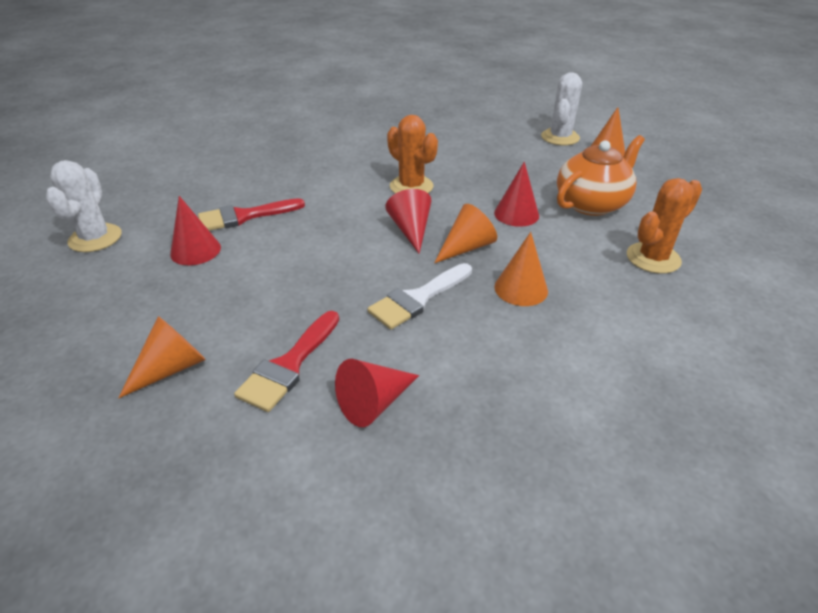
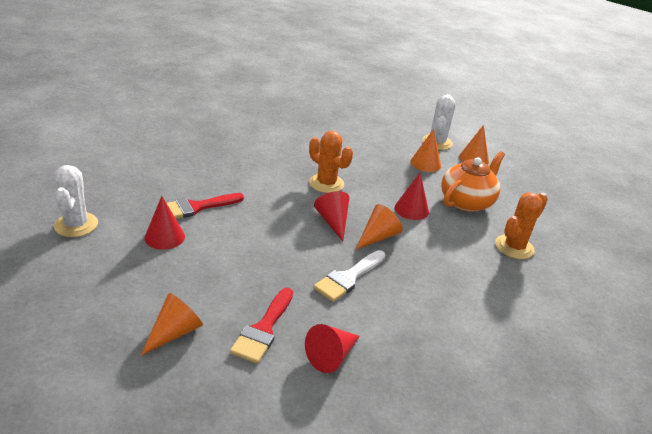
camera: 10 degrees left, 5 degrees down
(521, 288) = (422, 270): orange cone -> orange cone (425, 163)

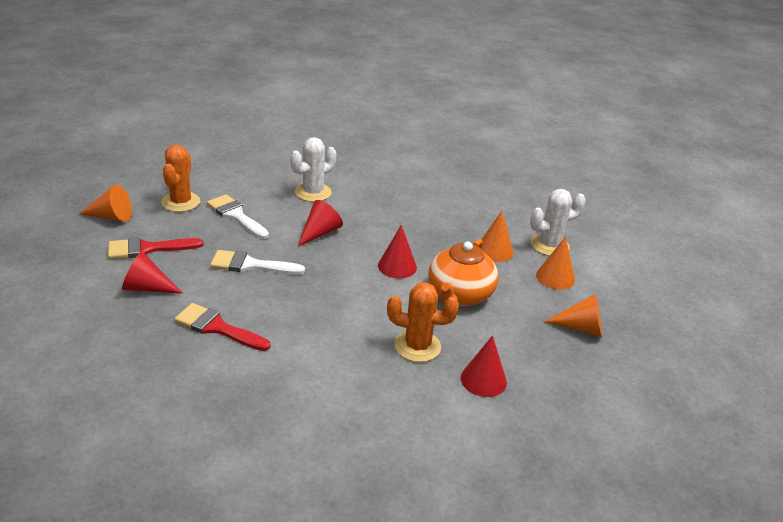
camera: 55 degrees right, 0 degrees up
(76, 225) = (182, 140): white cactus -> white cactus (313, 192)
(164, 237) = (207, 173): red cone -> red cone (483, 380)
(196, 207) = (258, 170): red brush -> red brush (217, 328)
(260, 252) = (236, 215): none -> white brush
(326, 183) = (373, 210): orange cactus -> orange cactus (181, 202)
(378, 237) = (327, 261): orange cone -> orange cone (580, 327)
(467, 202) = (459, 295): orange teapot -> orange teapot turned 105 degrees clockwise

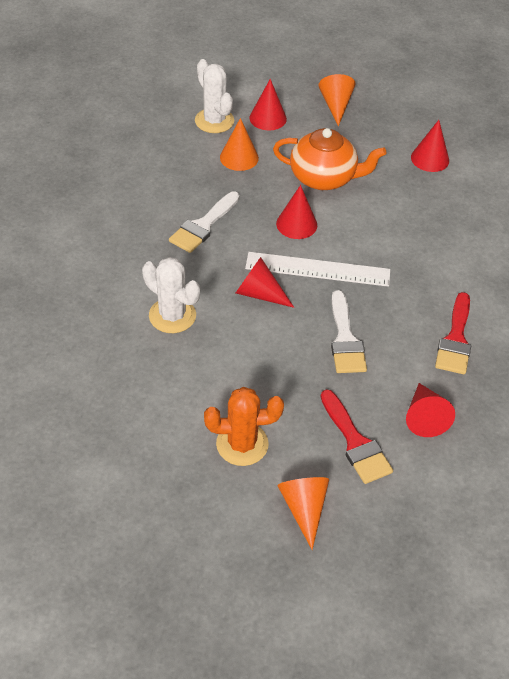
camera: 100 degrees left, 15 degrees up
(236, 215) = (252, 378): white brush -> white brush (203, 226)
(337, 267) = (317, 269): none -> white ruler
(417, 346) = (409, 199): orange cactus -> none
(555, 277) = (268, 118): orange cone -> red cone

